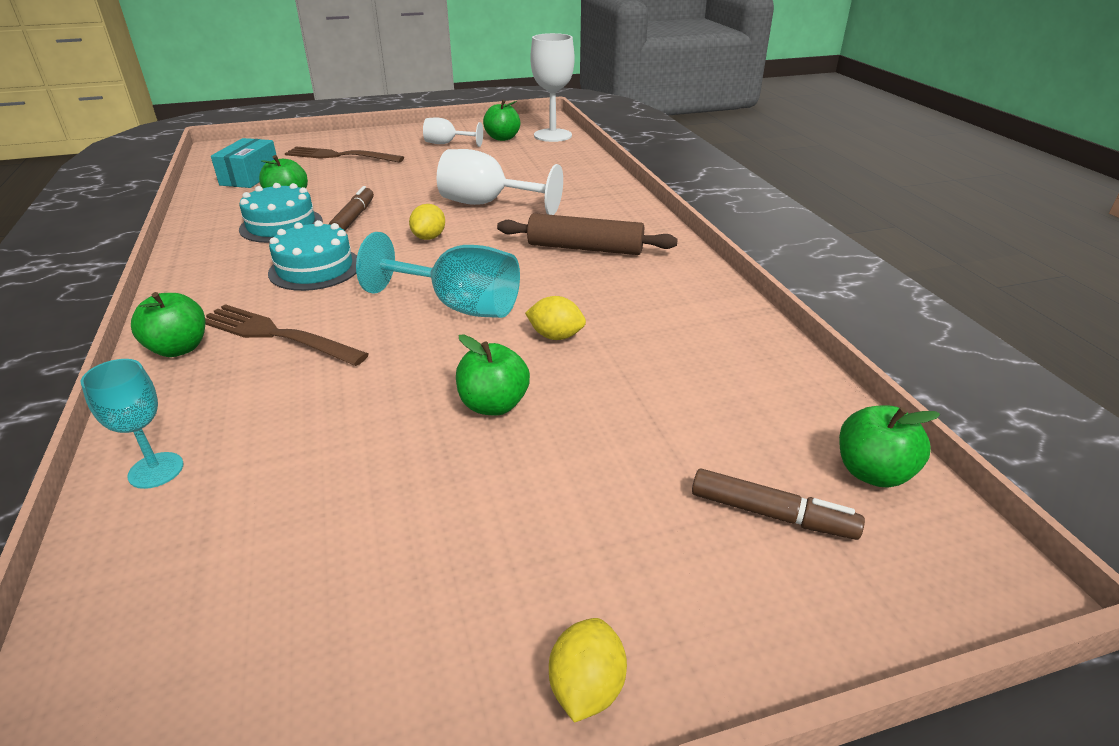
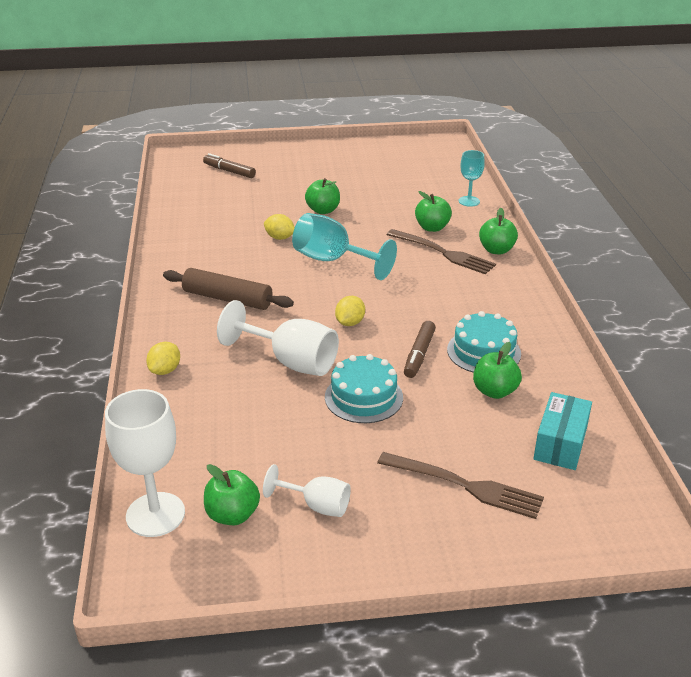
camera: 170 degrees left, 0 degrees up
(315, 268) = (436, 299): turquoise cake -> turquoise cake (363, 397)
(586, 688) = (312, 148): yellow lemon -> yellow lemon (165, 370)
(872, 472) = (178, 177): green apple -> green apple (432, 228)

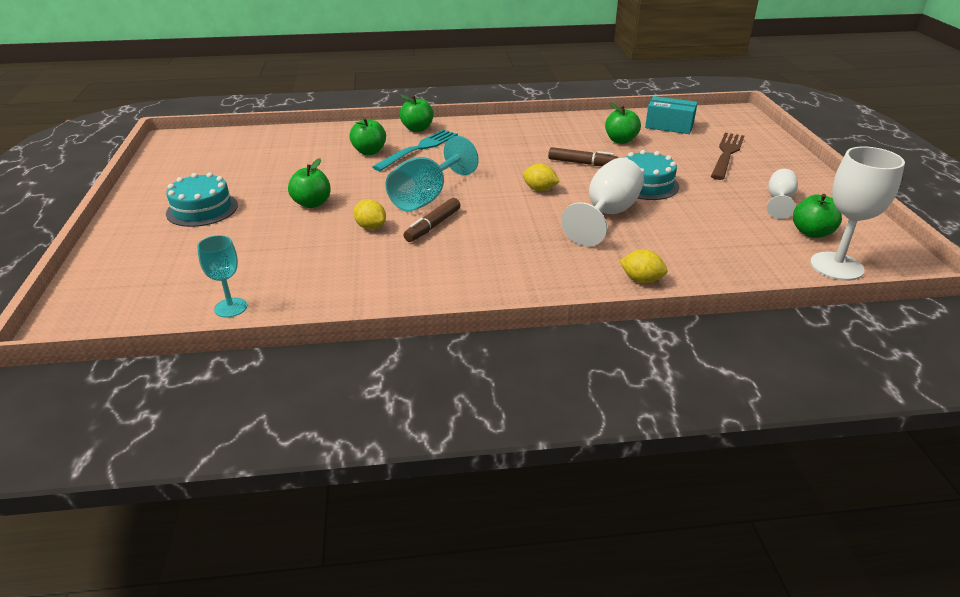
camera: 90 degrees left, 0 degrees up
(227, 298) = (502, 252): brown rolling pin -> none
(229, 171) = (163, 270): brown marker -> brown marker (433, 226)
(280, 238) = (371, 227): yellow lemon -> yellow lemon turned 75 degrees counterclockwise
(443, 253) = (418, 149): brown fork -> turquoise fork
(469, 201) = (320, 135): turquoise goblet -> turquoise goblet (231, 307)
(483, 351) = (572, 141): turquoise cake -> turquoise cake (202, 209)

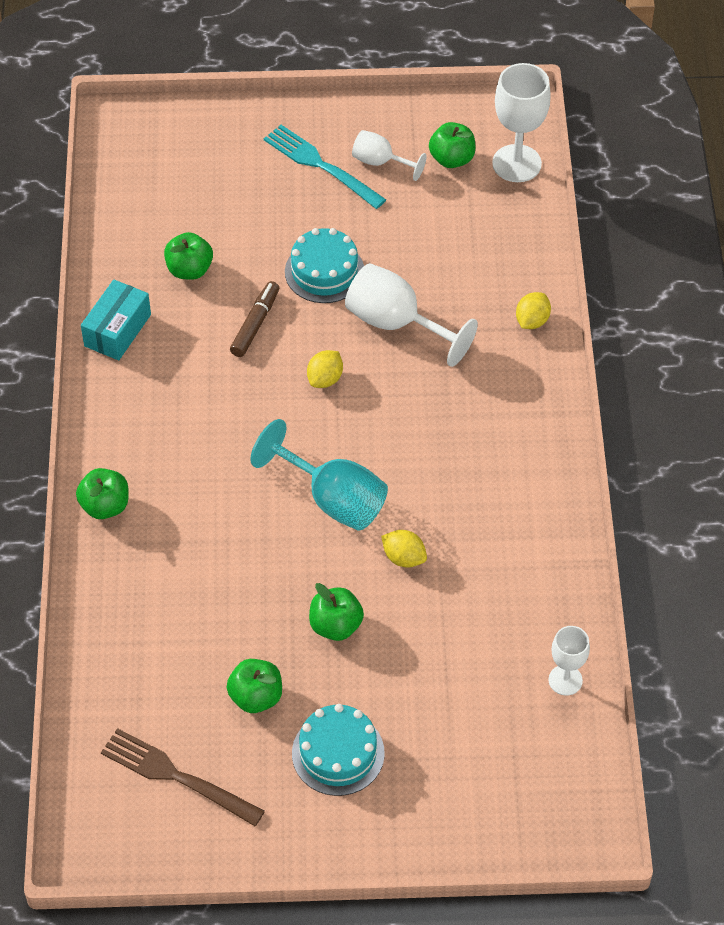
camera: 85 degrees left, 20 degrees up
(231, 307) = (565, 680): turquoise goblet -> white goblet
(369, 152) = (180, 566): green apple -> green apple (256, 697)
(371, 227) = (404, 558): yellow lemon -> yellow lemon turned 75 degrees clockwise
(418, 149) = (180, 505): turquoise fork -> turquoise fork (321, 165)
(433, 226) = (407, 494): brown marker -> none
(669, 126) = (149, 206): turquoise box -> turquoise box (118, 330)
(726, 154) = (250, 171): brown fork -> brown fork (177, 776)

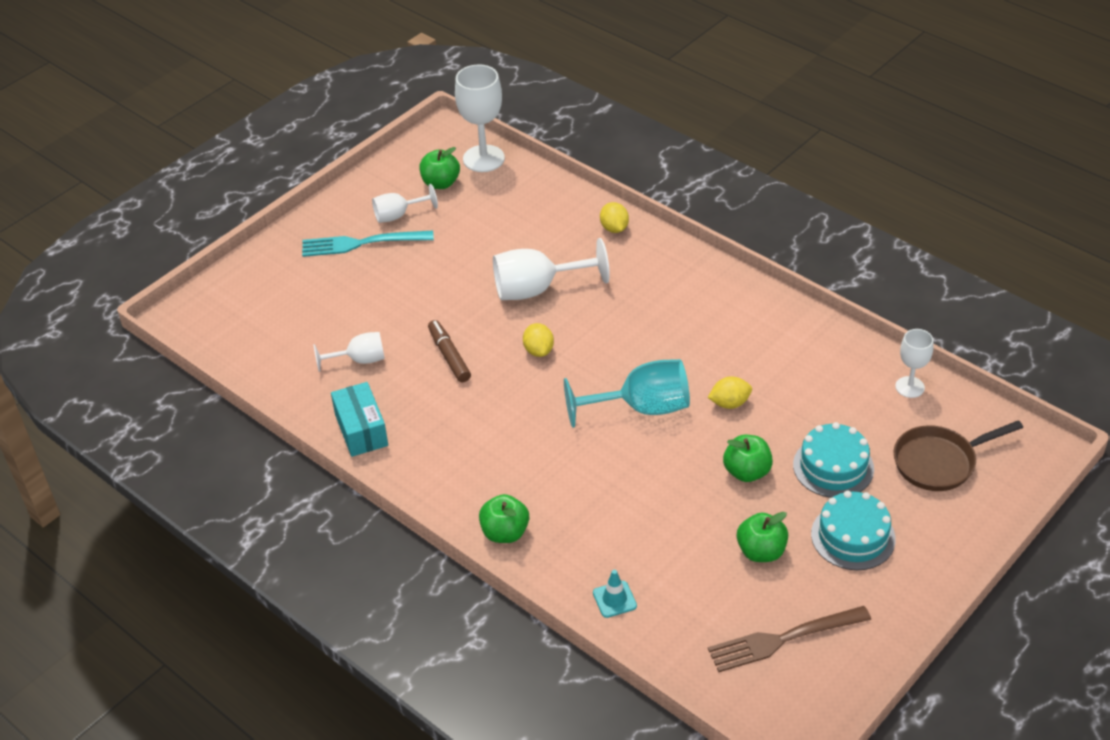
camera: 45 degrees left, 10 degrees down
(108, 629) = (614, 599): none -> turquoise traffic cone
(189, 270) = (359, 360): green apple -> white goblet
(324, 271) = (450, 296): turquoise cake -> turquoise cake (833, 467)
(492, 763) = (939, 462): none -> brown pan

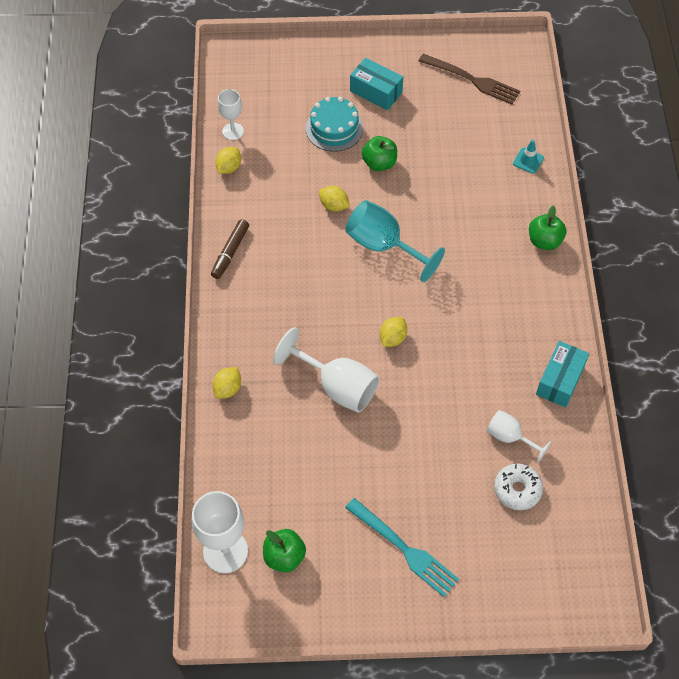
camera: 135 degrees left, 15 degrees up
(316, 333) = (517, 489): none -> white donut
(398, 215) = (350, 553): white goblet -> none
(449, 356) = (450, 386): brown marker -> brown marker (230, 252)
(761, 551) = (428, 122): green apple -> none
(853, 536) = (376, 92): turquoise cake -> turquoise box
(861, 357) = (229, 168): none -> yellow lemon
(939, 462) = (282, 87): brown pan -> none

